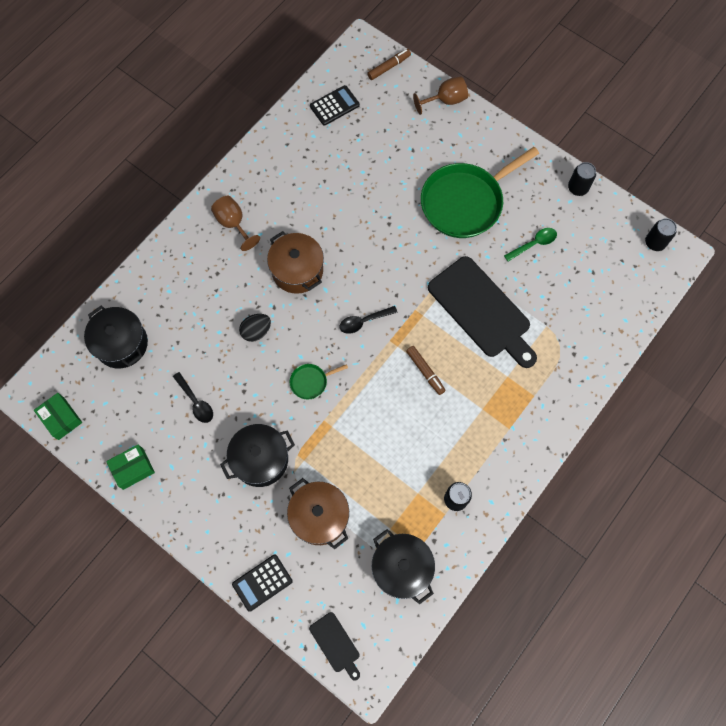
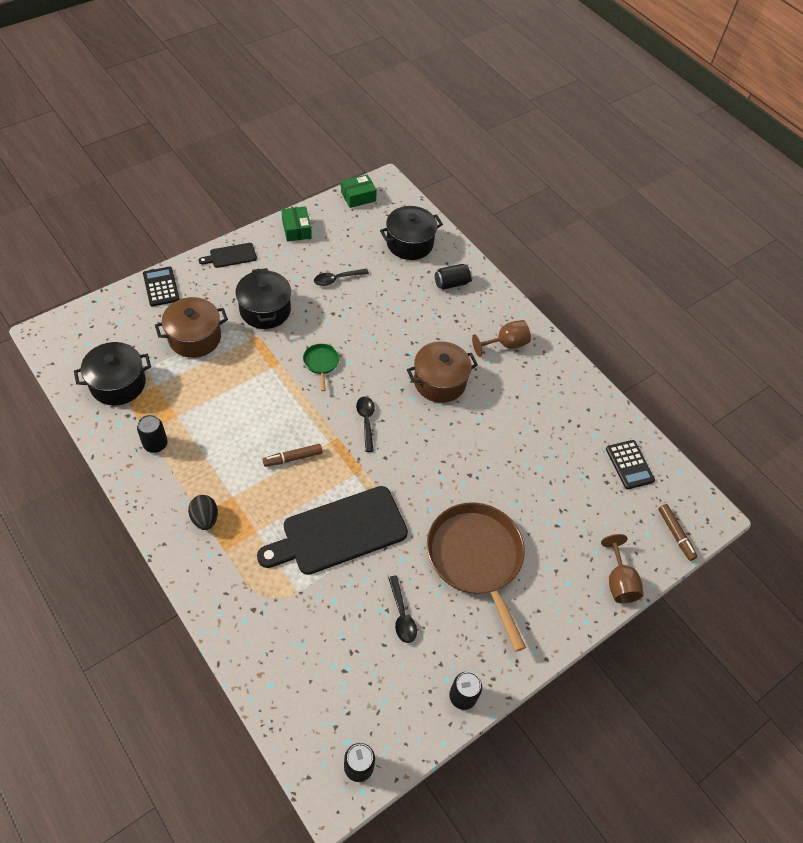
camera: 100 degrees right, 15 degrees down
(168, 288) = (452, 283): none -> black can
(256, 331) = (387, 335): black egg -> black egg (205, 518)
(336, 644) = (84, 321): black cutting board -> black cutting board (231, 256)
(465, 202) = (476, 558): green pan -> brown pan
(533, 244) = (401, 615): green spoon -> black spoon

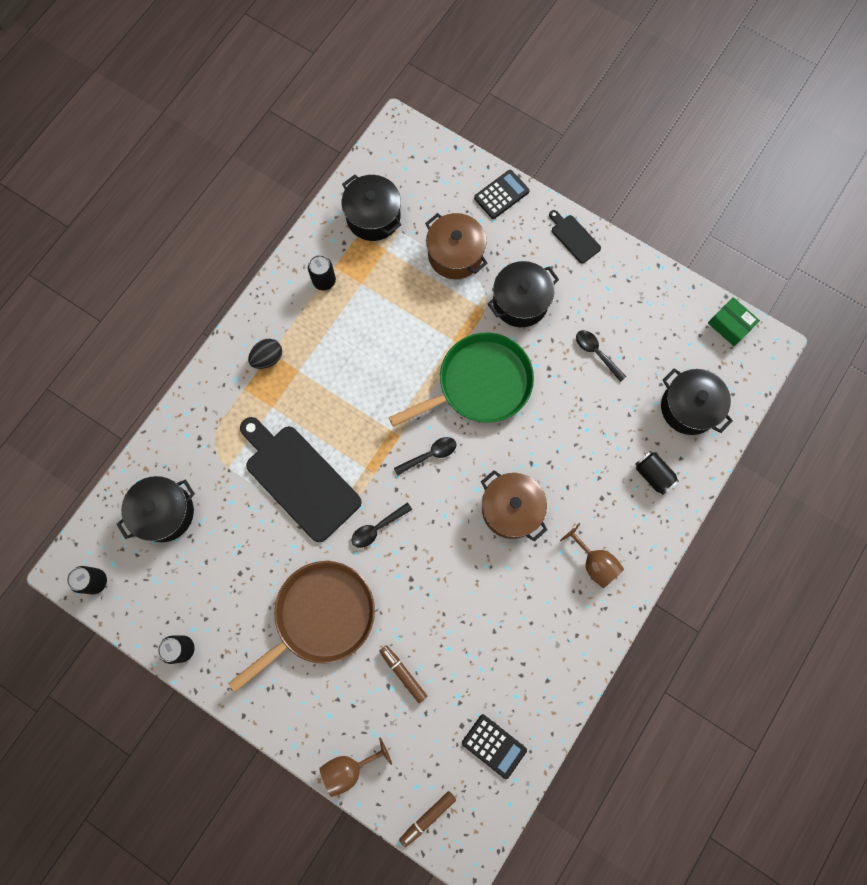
camera: 75 degrees right, 20 degrees up
(293, 458) = (359, 405): brown marker -> brown marker (403, 673)
(296, 229) = (645, 283): green box -> none
(316, 669) = (165, 513): none -> black pot
(321, 363) = (480, 383): green pan -> green pan, size x2.37
(401, 615) = (239, 567): black spoon -> black spoon (377, 528)
(629, 465) = (494, 746): black calculator -> black calculator turned 105 degrees counterclockwise

